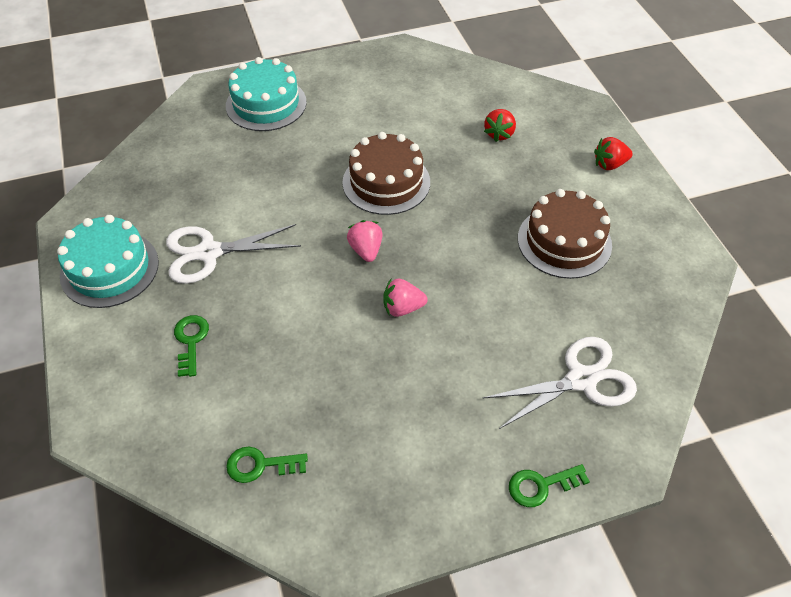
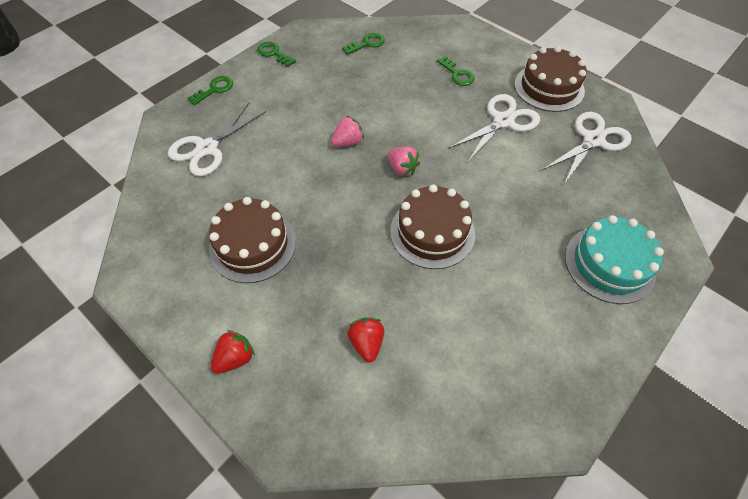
camera: 150 degrees right, 5 degrees up
(109, 269) = (549, 87): turquoise cake -> brown cake
(147, 192) = (593, 140): none -> white scissors
(417, 522) = (274, 53): none -> green key

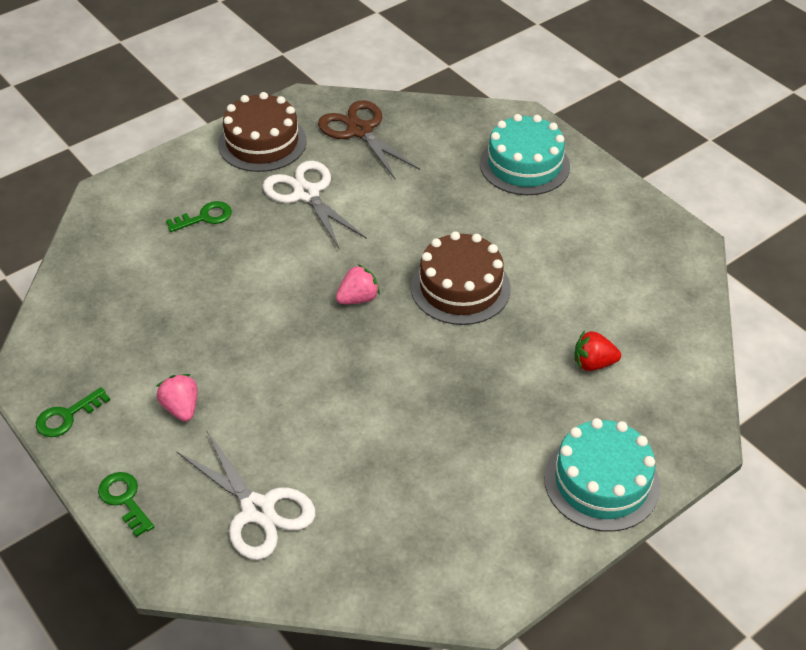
camera: 80 degrees left, 10 degrees down
(235, 358) = (601, 482): red strawberry -> turquoise cake
(253, 245) = (447, 459): brown cake -> none
(348, 142) = (296, 346): pink strawberry -> pink strawberry (181, 408)
(367, 44) = (96, 300): green key -> none
(593, 140) = (360, 131): white scissors -> brown scissors

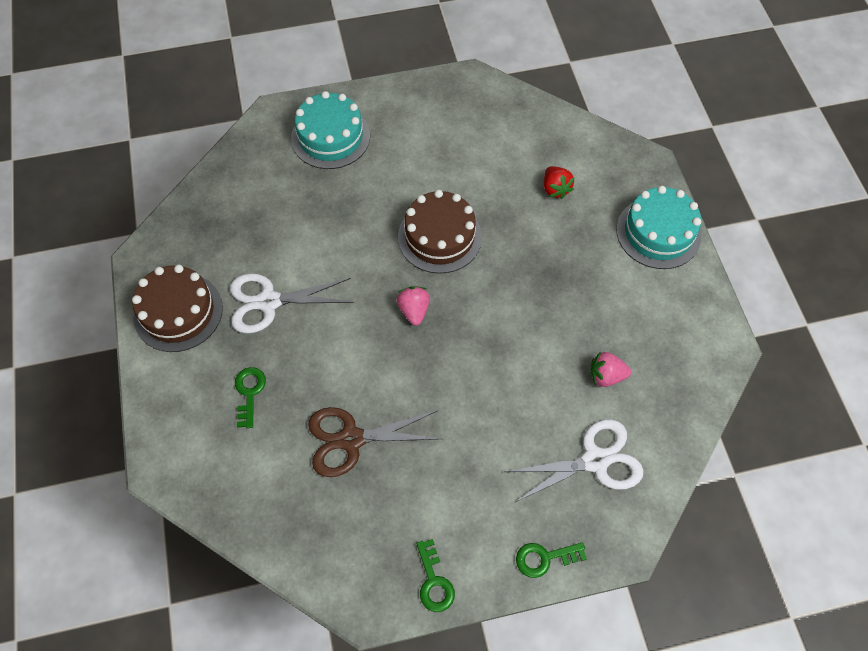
camera: 65 degrees left, 15 degrees up
(181, 408) = (467, 484): pink strawberry -> pink strawberry (606, 376)
(360, 131) = (213, 231): brown scissors -> brown scissors (351, 439)
(593, 363) = (555, 189): red strawberry -> red strawberry turned 45 degrees counterclockwise

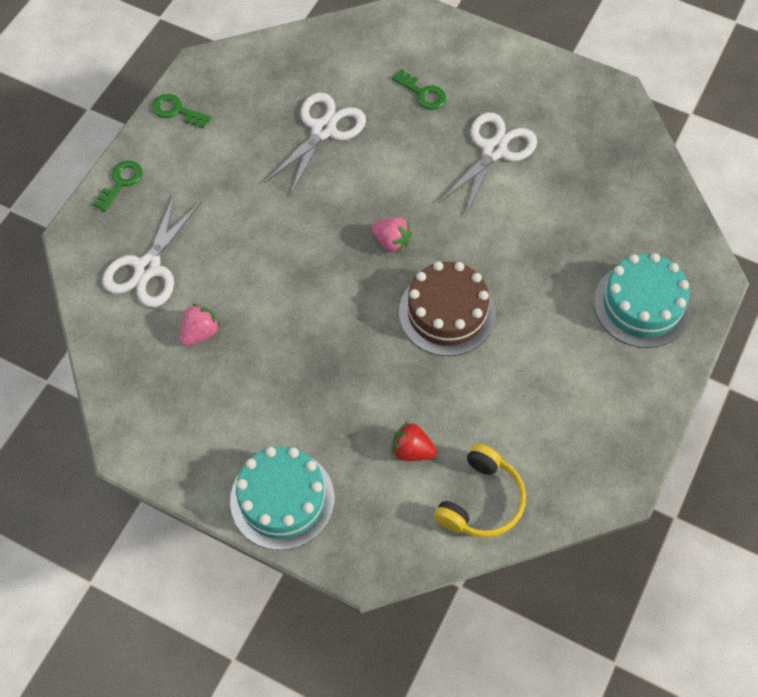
camera: 130 degrees right, 0 degrees up
(178, 312) = (539, 89): brown cake -> none
(351, 439) = (323, 130): brown scissors -> white scissors
(549, 135) = (481, 501): none -> yellow headphones

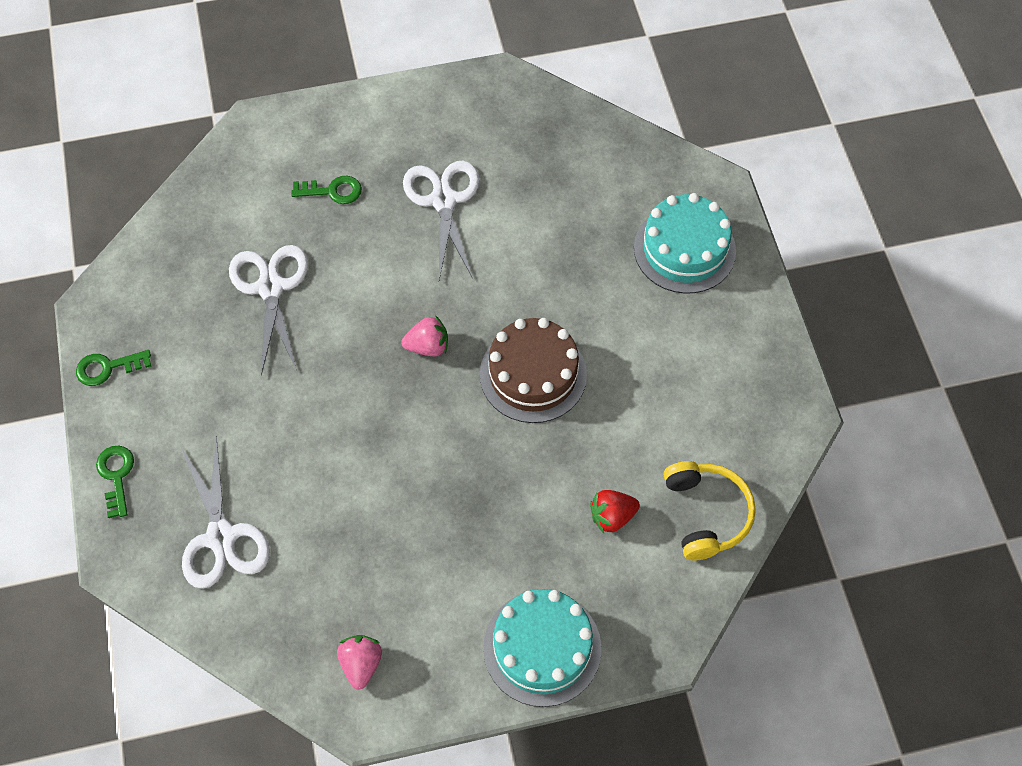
camera: 40 degrees left, 0 degrees up
(200, 333) = (329, 559): pink strawberry -> pink strawberry (361, 664)

